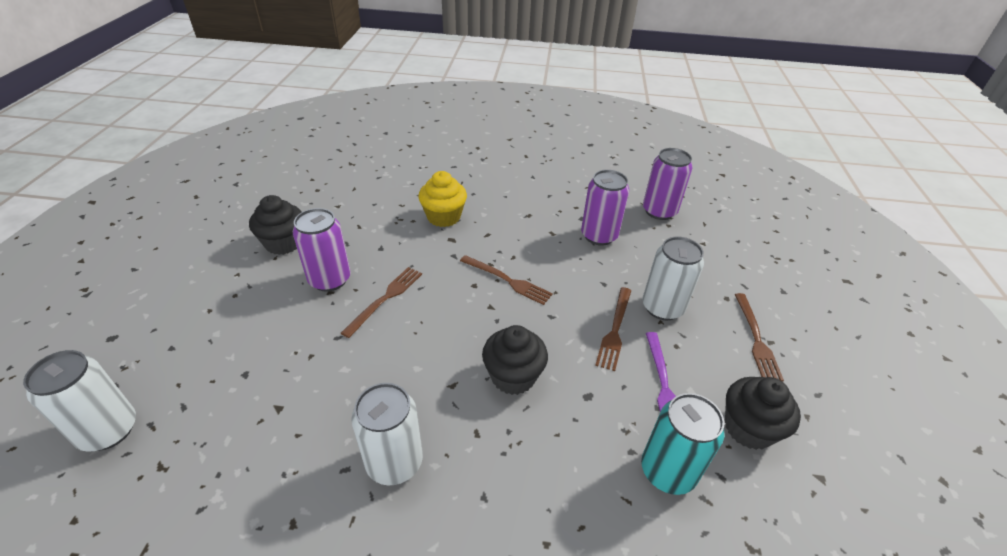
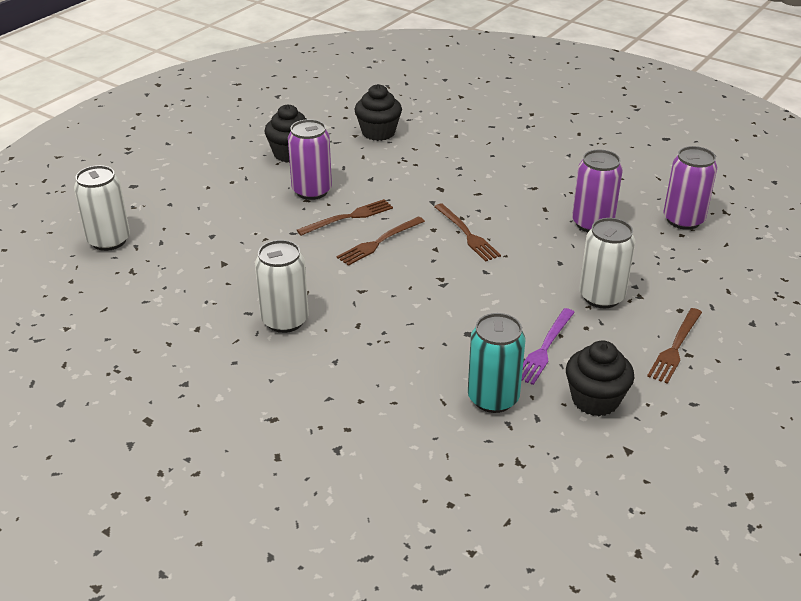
camera: 30 degrees right, 5 degrees down
(443, 217) = (447, 168): yellow cupcake -> none
(513, 376) = (415, 301): black cupcake -> black cupcake (378, 132)
(615, 329) = (537, 298): brown fork -> brown fork (379, 242)

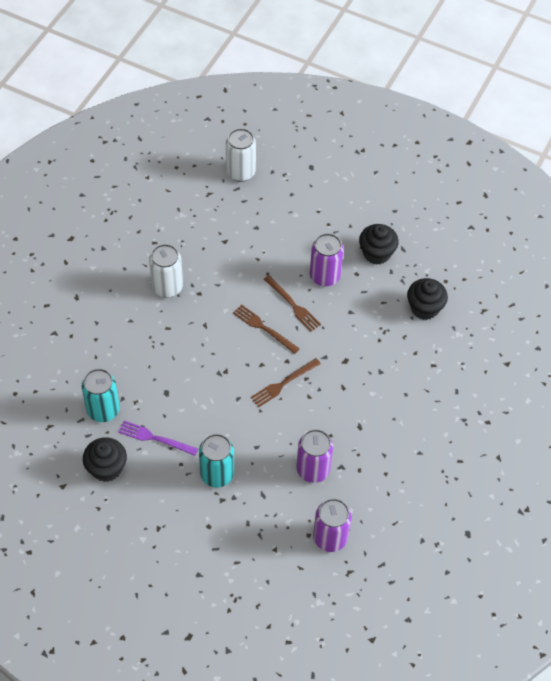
camera: 80 degrees right, 20 degrees up
(601, 297) = (217, 474): white can -> turquoise can
(675, 347) = (165, 520): brown fork -> none

